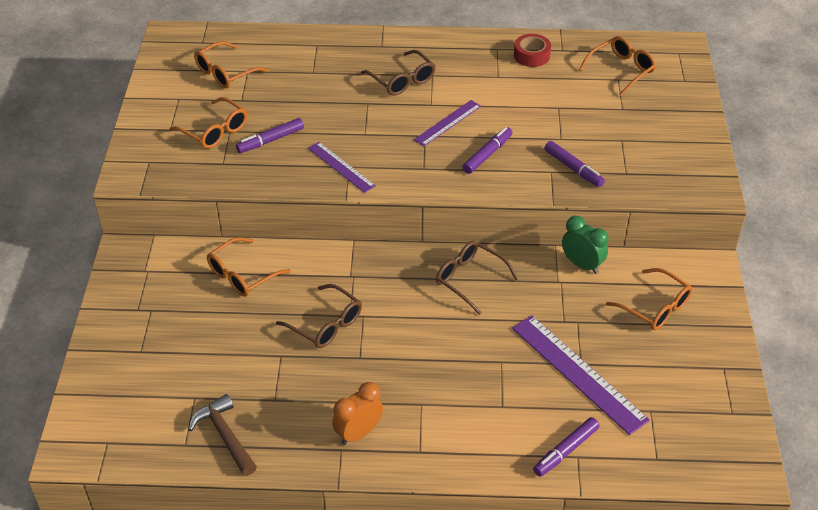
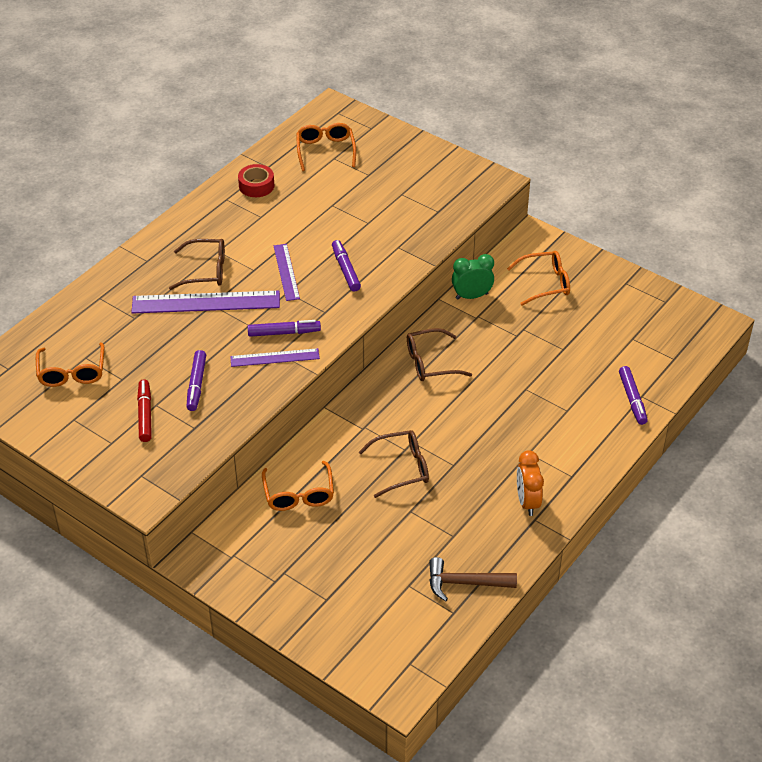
camera: 55 degrees left, 0 degrees up
(214, 131) = (145, 414): orange glasses -> red marker
(573, 169) = (407, 234): purple marker -> purple marker (284, 333)
(578, 373) = (570, 355): purple ruler -> purple ruler (206, 302)

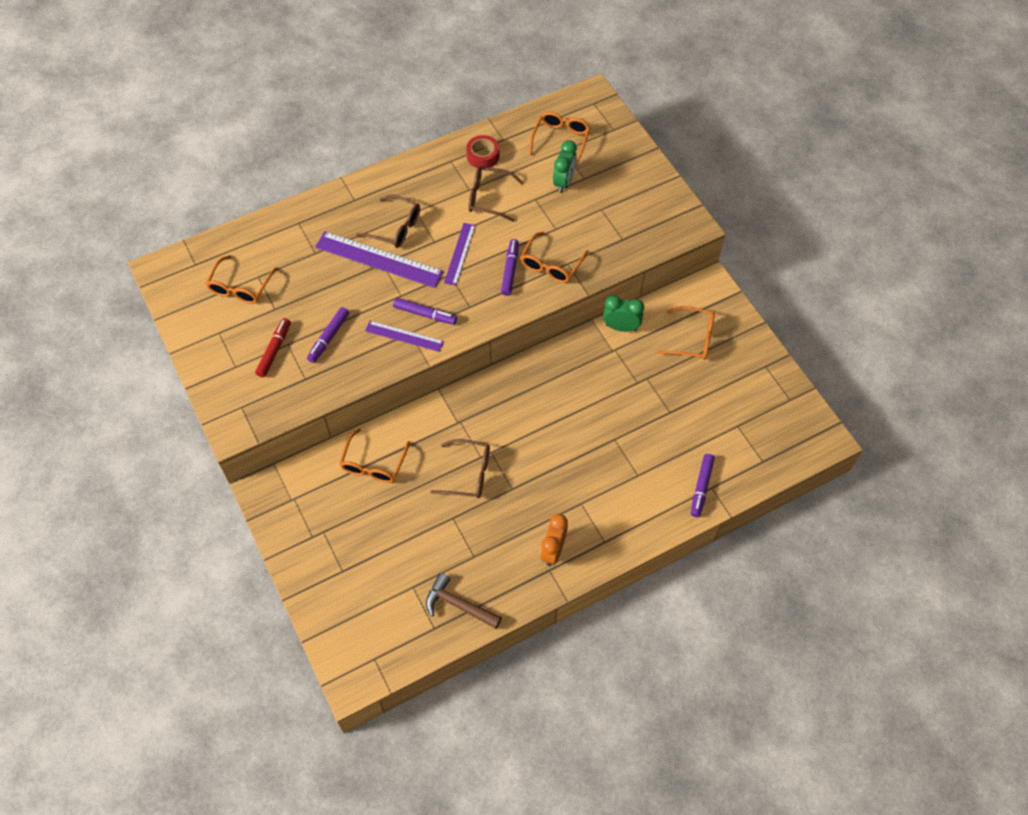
camera: 25 degrees right, 15 degrees up
(351, 183) = (564, 182): none -> green clock
(383, 252) = (551, 264): none -> orange glasses
(431, 362) = (549, 380): brown glasses -> brown glasses (489, 198)

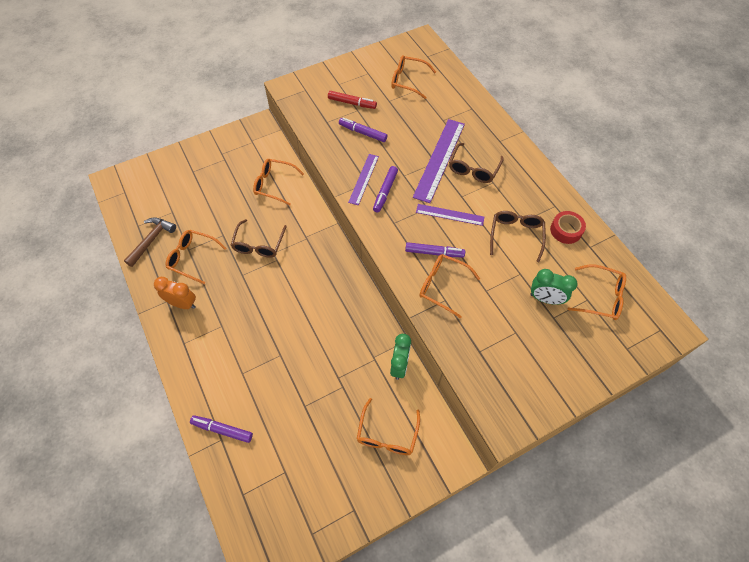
camera: 90 degrees right, 0 degrees up
(487, 548) = (193, 258): none -> orange glasses

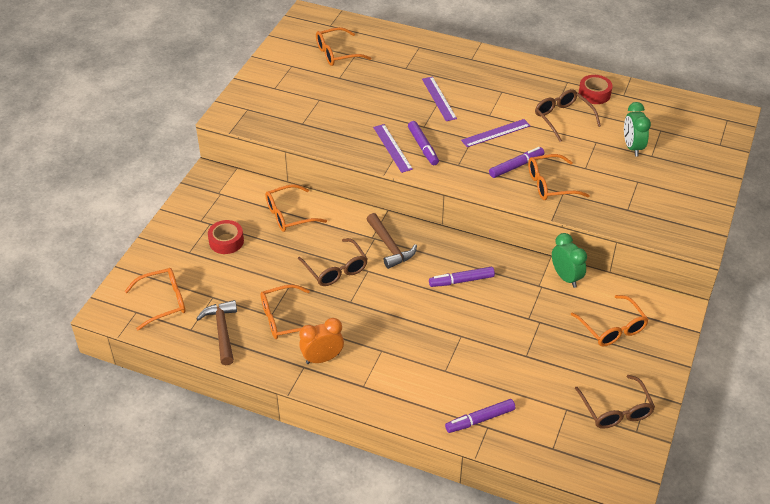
camera: 40 degrees left, 15 degrees down
(220, 178) = (226, 241): none -> red tape
(309, 252) = (390, 247): none -> brown hammer
(352, 103) = (307, 97): red marker -> none
(363, 133) = (347, 114): purple marker -> purple marker (461, 281)
(439, 159) = (439, 98): purple ruler -> purple ruler, size x0.58
(473, 168) = (474, 90): brown glasses -> brown glasses (615, 409)
(545, 299) = (632, 147): green clock -> green clock turned 105 degrees clockwise
(600, 297) = (667, 123): orange glasses -> orange glasses (162, 302)

